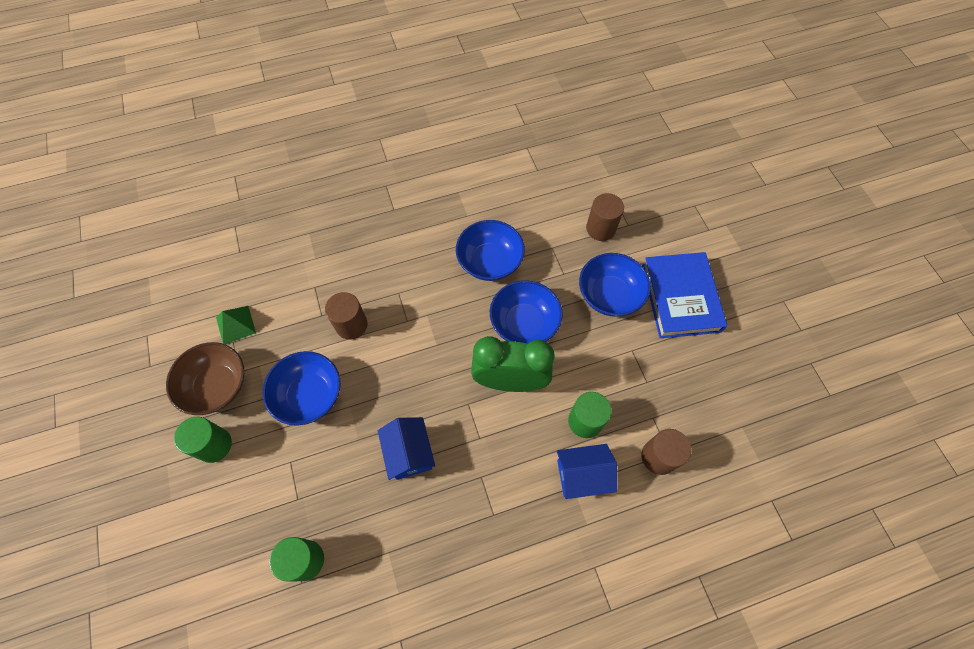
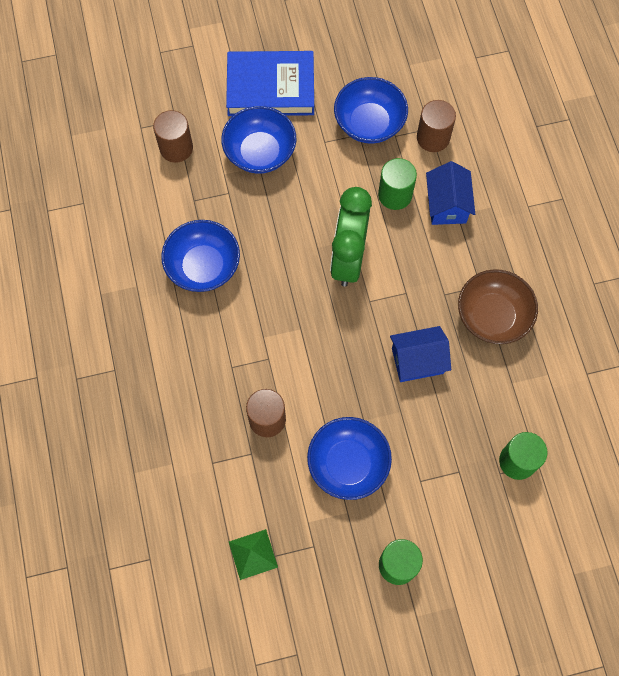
camera: 85 degrees left, 5 degrees up
(217, 386) = (329, 569): brown bowl -> brown bowl (492, 316)
(524, 323) = (284, 238): blue bowl -> blue bowl (369, 123)

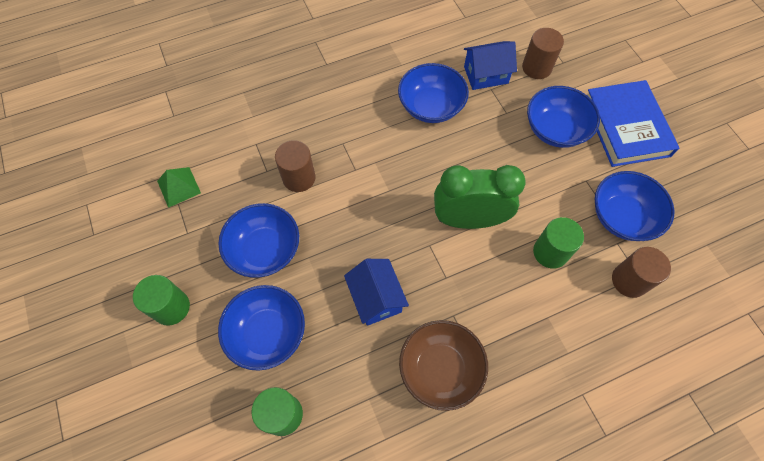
camera: 80 degrees right, 5 degrees down
(438, 468) = (267, 333): none -> blue bowl
(447, 205) = (555, 305): blue house -> blue house (486, 75)

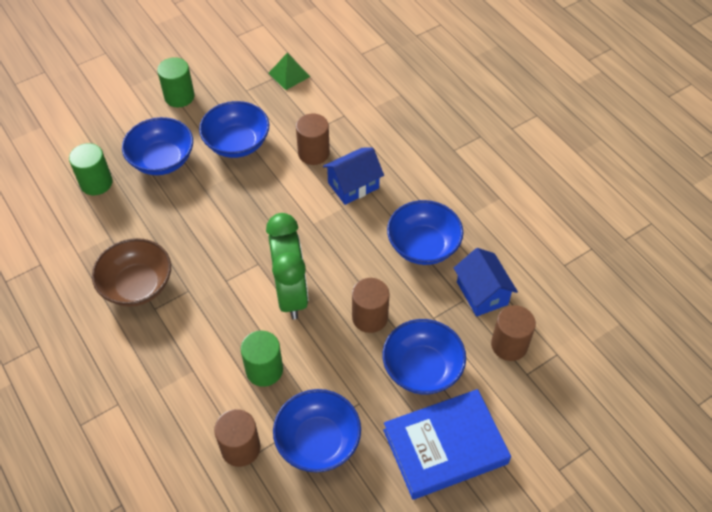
camera: 80 degrees right, 10 degrees down
(376, 298) = (199, 229): blue house -> blue house (353, 185)
(501, 159) = (370, 317): none -> brown cylinder

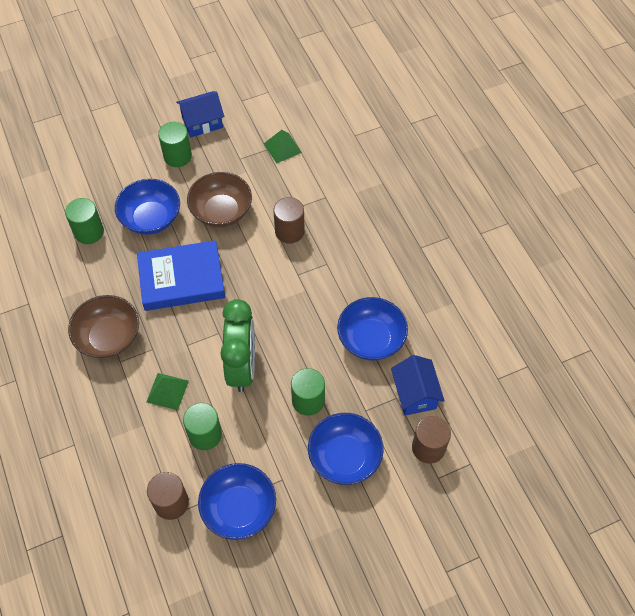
camera: 10 degrees right, 5 degrees up
(213, 331) = (167, 391): none -> green pyramid
(237, 143) = (221, 211): blue bowl -> brown bowl
(353, 185) = (319, 269): blue house -> blue house (202, 122)
(370, 317) = (308, 400): brown cylinder -> green cylinder
(445, 447) = (349, 533): blue book -> blue book (181, 279)

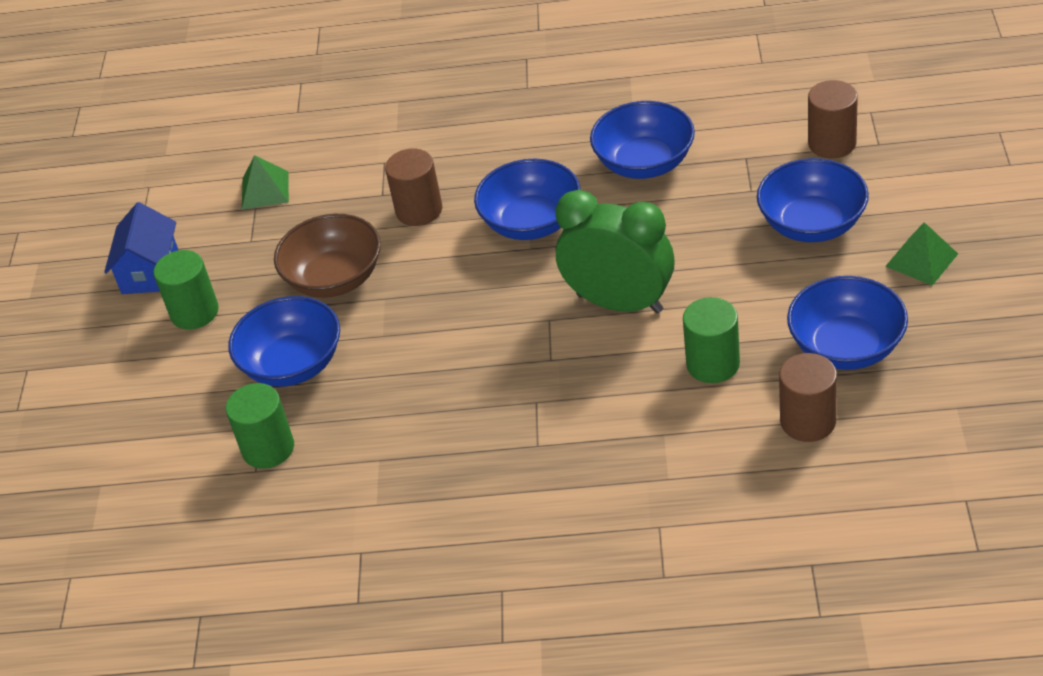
camera: 60 degrees left, 15 degrees down
(108, 337) = (485, 452): brown bowl -> none
(167, 391) = (619, 395): green pyramid -> green pyramid (921, 260)
(181, 279) = (430, 346): blue book -> none
(297, 294) = (531, 222): none -> blue bowl
(308, 400) = (709, 244): green cylinder -> none
(415, 394) = (748, 139): blue house -> none

